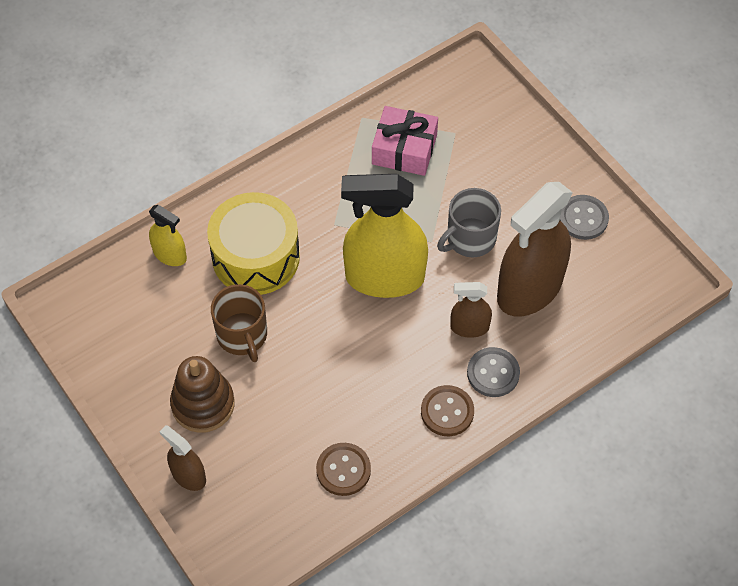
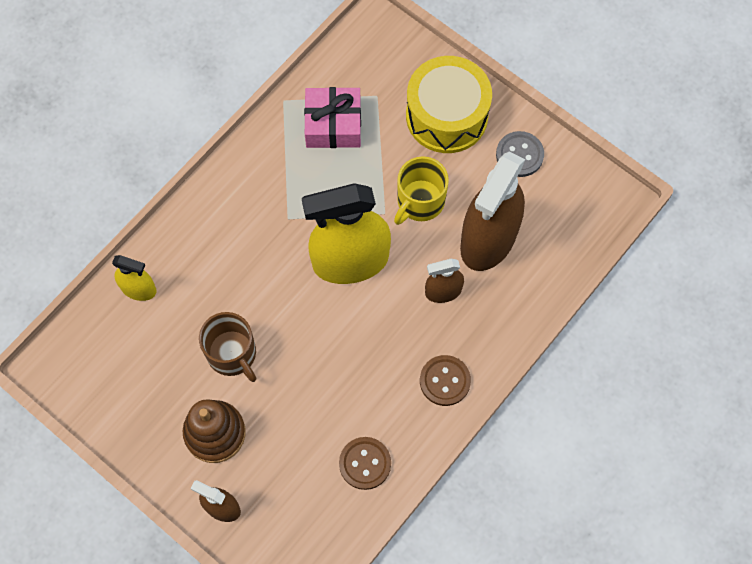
camera: 15 degrees left, 10 degrees up
(256, 257) = (222, 270): yellow drum -> yellow drum (446, 116)
(470, 238) = (420, 201): grey mug -> yellow mug
(493, 373) = (477, 332): grey button -> none

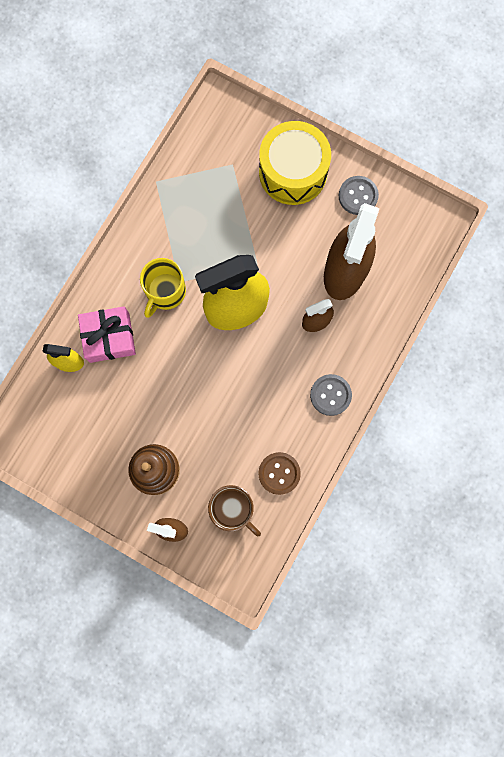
camera: 10 degrees left, 10 degrees up
(232, 354) = (156, 402): brown mug -> brown mug (233, 509)
(333, 124) = (201, 195): pink gift -> pink gift (109, 337)
(420, 201) = (284, 249): yellow mug -> yellow mug (165, 292)
(445, 381) = (330, 395): brown button -> grey button

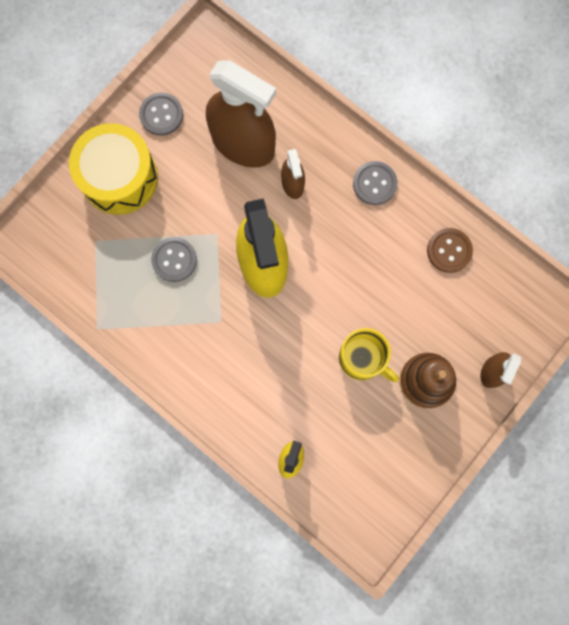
camera: 80 degrees left, 0 degrees up
(109, 337) = (270, 409): pink gift -> none
(165, 292) = (230, 338): yellow mug -> yellow mug (362, 359)
(227, 232) = (174, 260): none -> grey button
(233, 509) = (479, 304): brown mug -> none

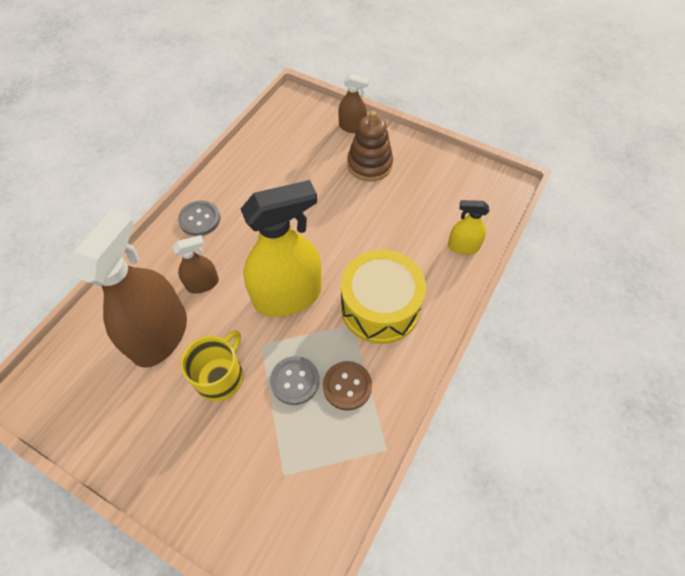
camera: 100 degrees left, 20 degrees down
(119, 177) = (203, 462): yellow drum -> yellow drum (380, 307)
(161, 115) = (123, 428): grey button -> none
(362, 359) = (362, 208): yellow mug -> yellow mug (220, 377)
(449, 251) = (257, 162): brown button -> brown button (347, 386)

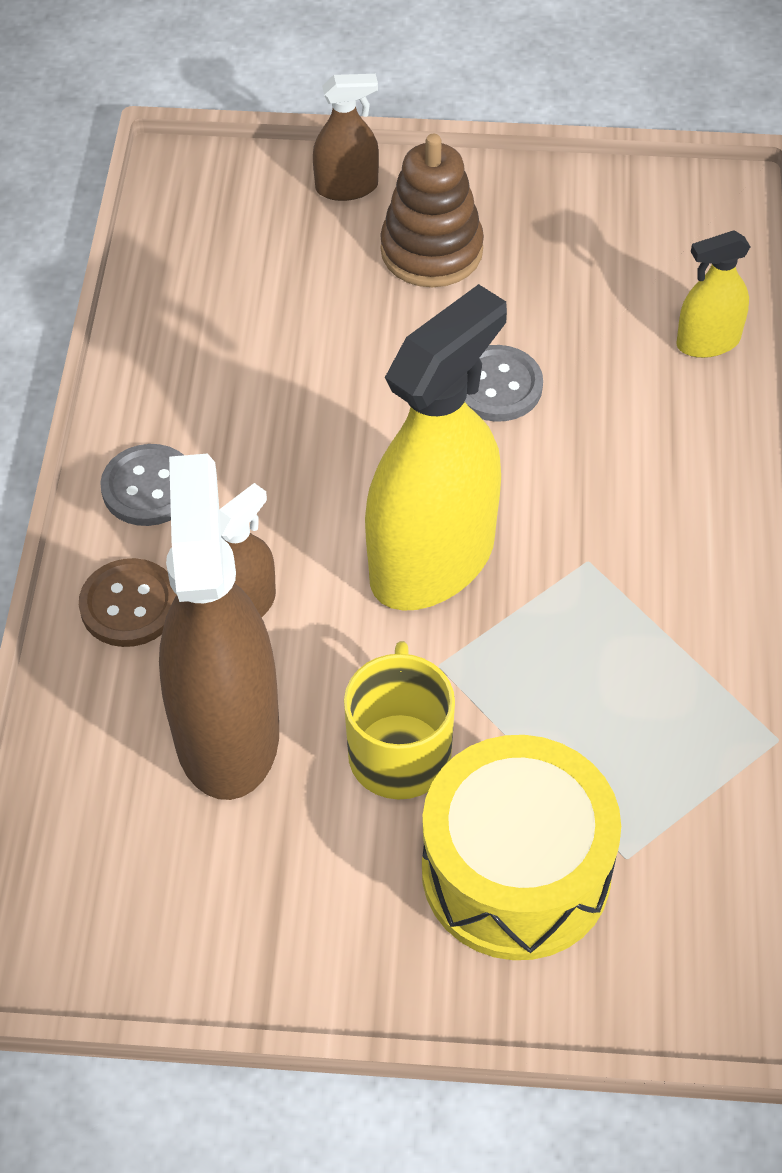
camera: 25 degrees left, 5 degrees down
(295, 381) = (545, 700): grey button -> grey button (497, 386)
(347, 386) = (646, 668): brown button -> brown button (129, 605)
(380, 307) = (620, 510): yellow drum -> yellow drum (516, 871)

